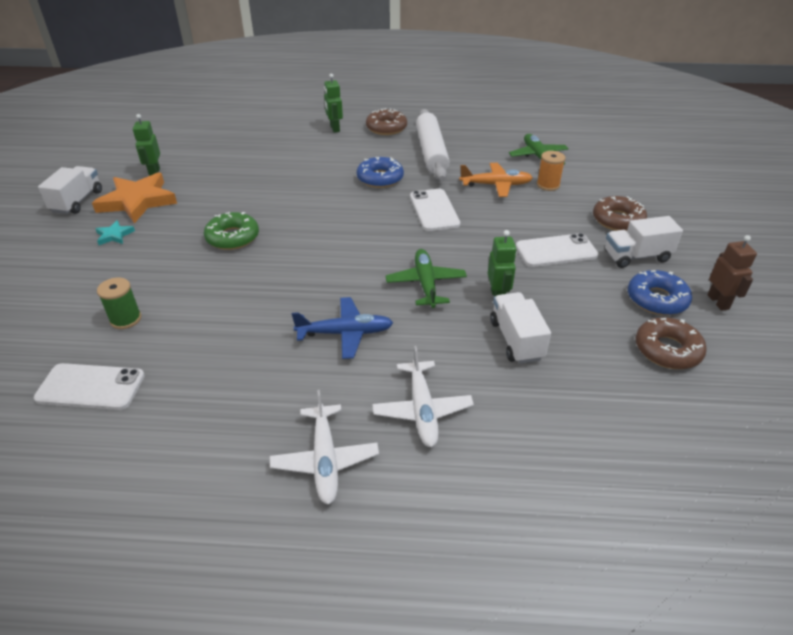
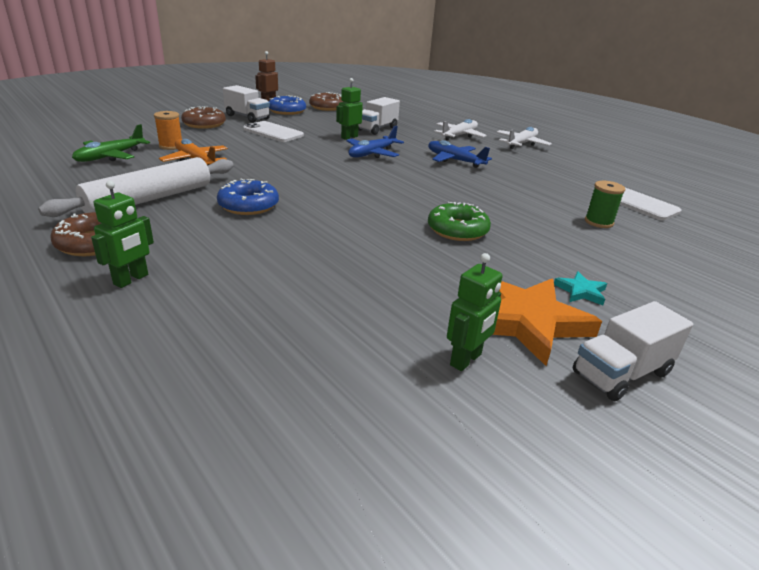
camera: 135 degrees left, 10 degrees down
(426, 284) = (372, 154): green plane -> blue plane
(434, 210) = (275, 171): white phone -> none

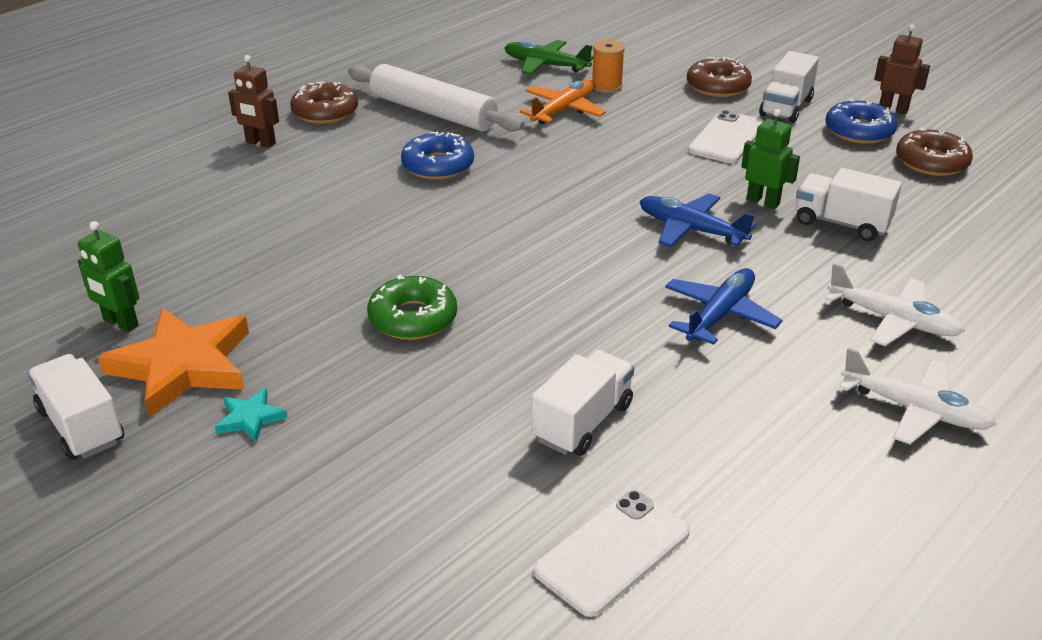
camera: 85 degrees right, 5 degrees up
(131, 279) = (260, 143): green robot -> brown robot
(549, 198) = (582, 422): none -> white truck
(598, 222) = (491, 473): green spool -> none

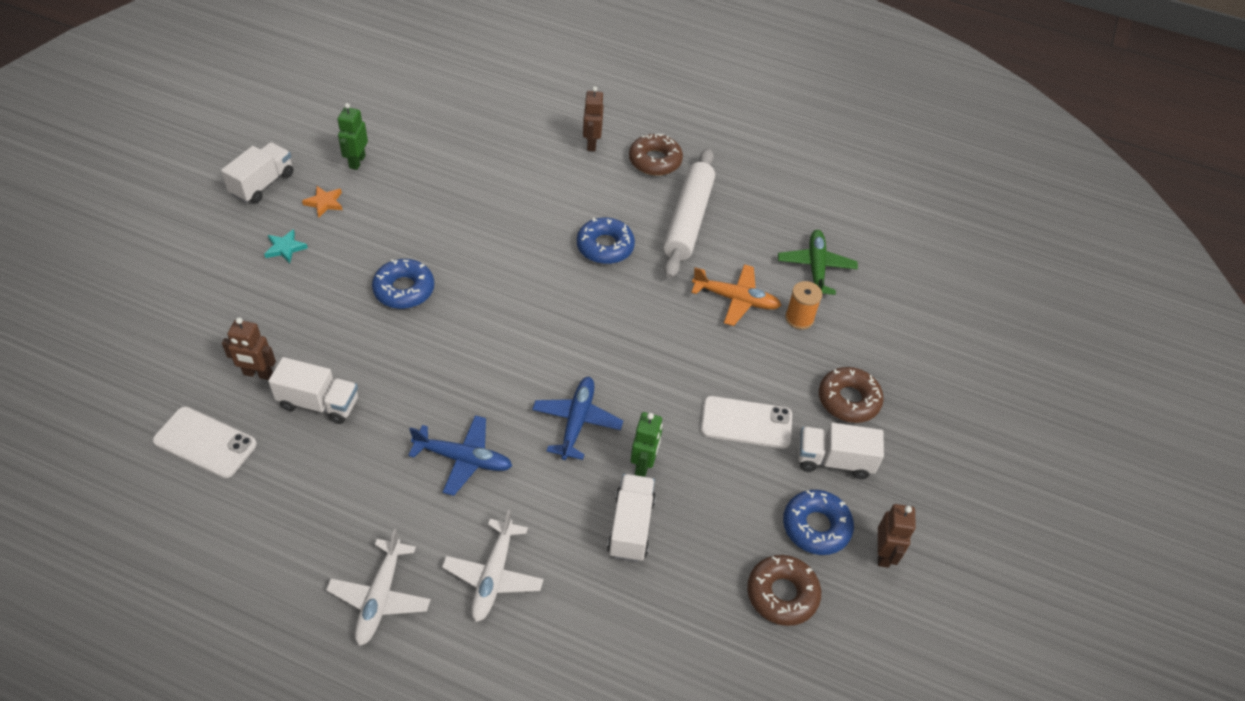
camera: 65 degrees right, 15 degrees up
(183, 366) = (324, 203): orange star -> orange star, size x0.45
(413, 318) = (404, 290): green donut -> blue donut
(498, 478) = (258, 374): none -> brown robot

